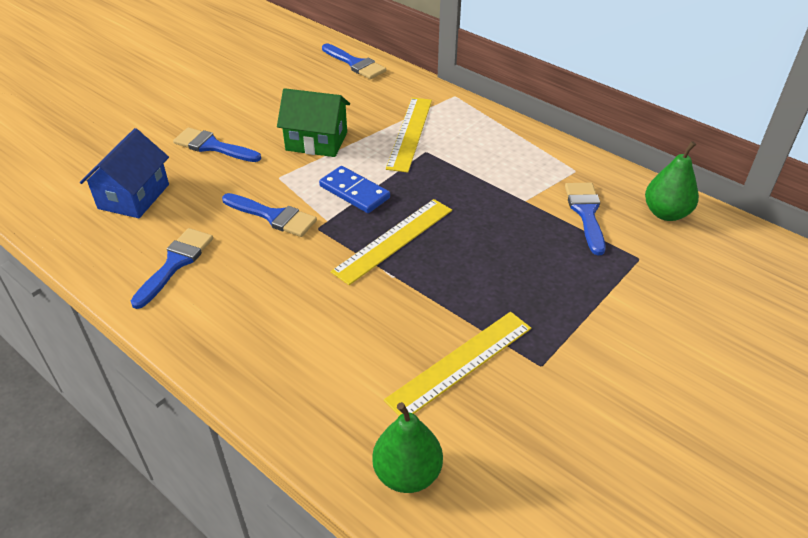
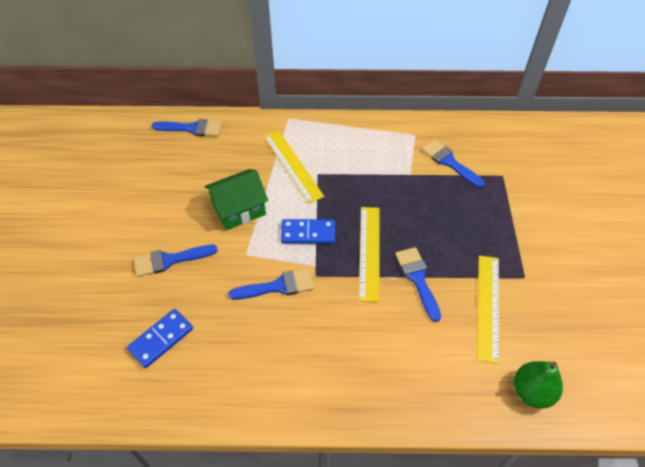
camera: 40 degrees left, 10 degrees up
(134, 196) = (161, 339): blue house -> blue domino
(175, 263) = (256, 367): blue brush -> blue brush (417, 279)
(666, 213) = (486, 136): green pear -> none

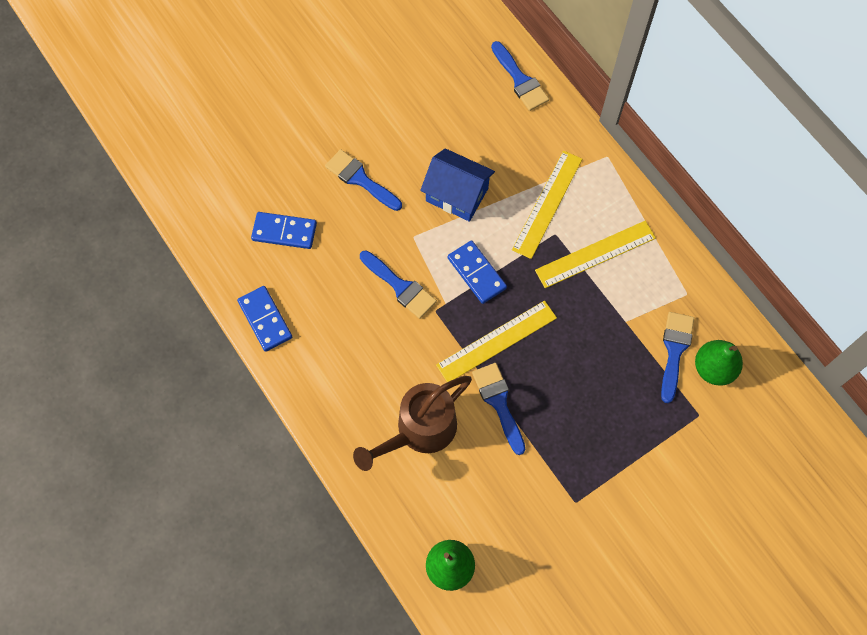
camera: 55 degrees right, 15 degrees up
(223, 402) = (265, 319): none -> blue domino
(239, 209) = (457, 194): green house -> blue house
(404, 345) = (418, 431): none -> brown watering can
(417, 279) = (498, 402): blue brush -> blue brush turned 60 degrees counterclockwise
(475, 151) = (713, 368): none -> green pear
(488, 306) = (514, 484): yellow ruler -> yellow ruler (595, 254)

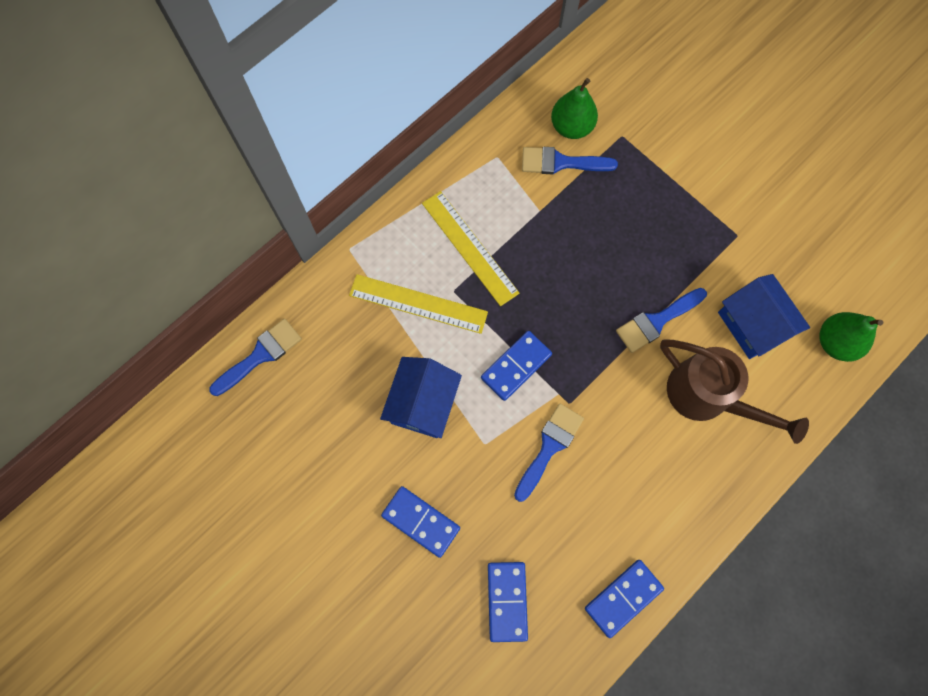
camera: 100 degrees left, 5 degrees up
(360, 179) = (421, 521): blue brush -> blue domino
(481, 491) = (752, 324): none -> blue house
(496, 341) = (590, 333): yellow ruler -> none

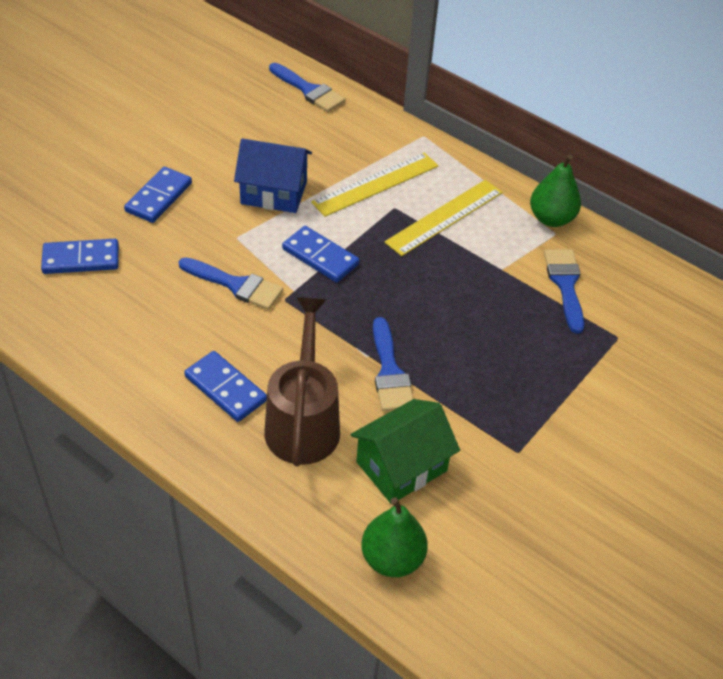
camera: 80 degrees right, 25 degrees down
(418, 304) = (375, 184): yellow ruler -> yellow ruler turned 45 degrees clockwise
(571, 127) = (613, 292): green pear -> green pear (551, 218)
(623, 597) = (78, 347): blue domino -> blue domino (226, 388)
(656, 321) = (389, 372): blue brush -> blue brush turned 150 degrees counterclockwise
(708, 397) = (303, 421): brown watering can -> brown watering can turned 150 degrees clockwise
(752, 324) = (401, 466): blue house -> green house

